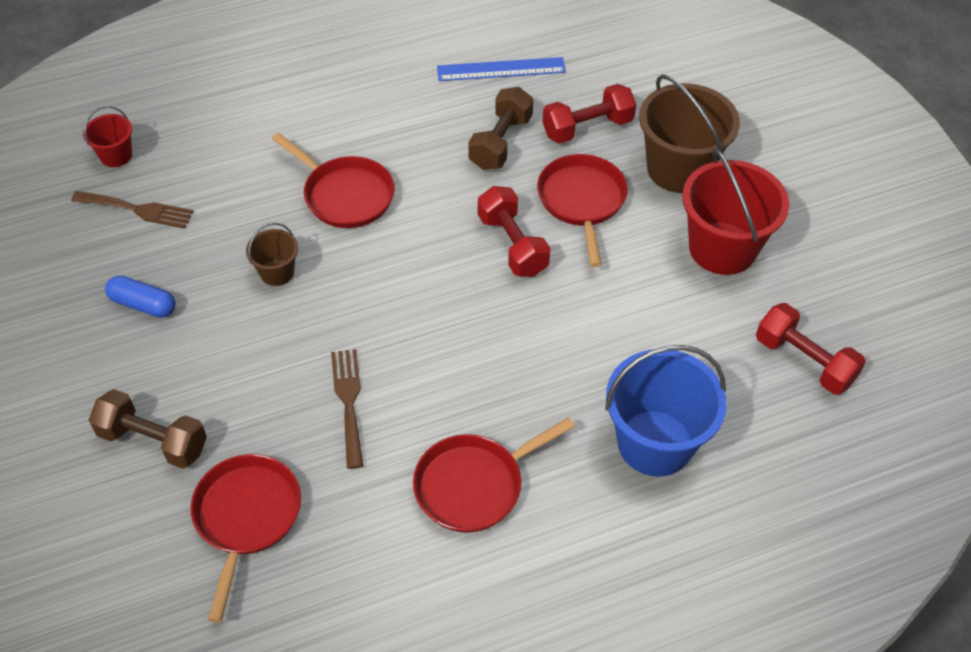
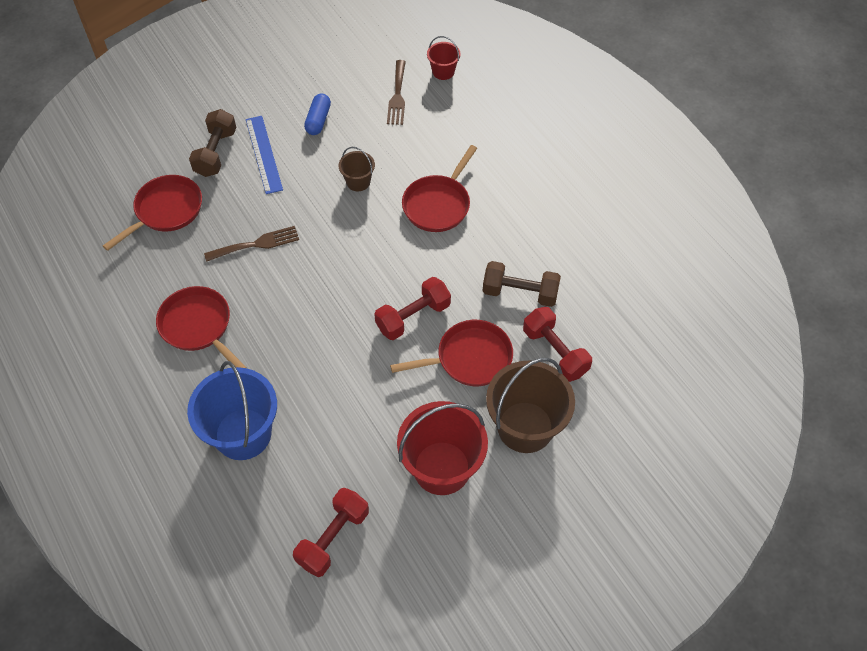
camera: 80 degrees right, 5 degrees up
(246, 517) = (166, 211): red pan -> red pan turned 45 degrees counterclockwise
(501, 69) = (605, 280): blue ruler -> blue ruler (264, 154)

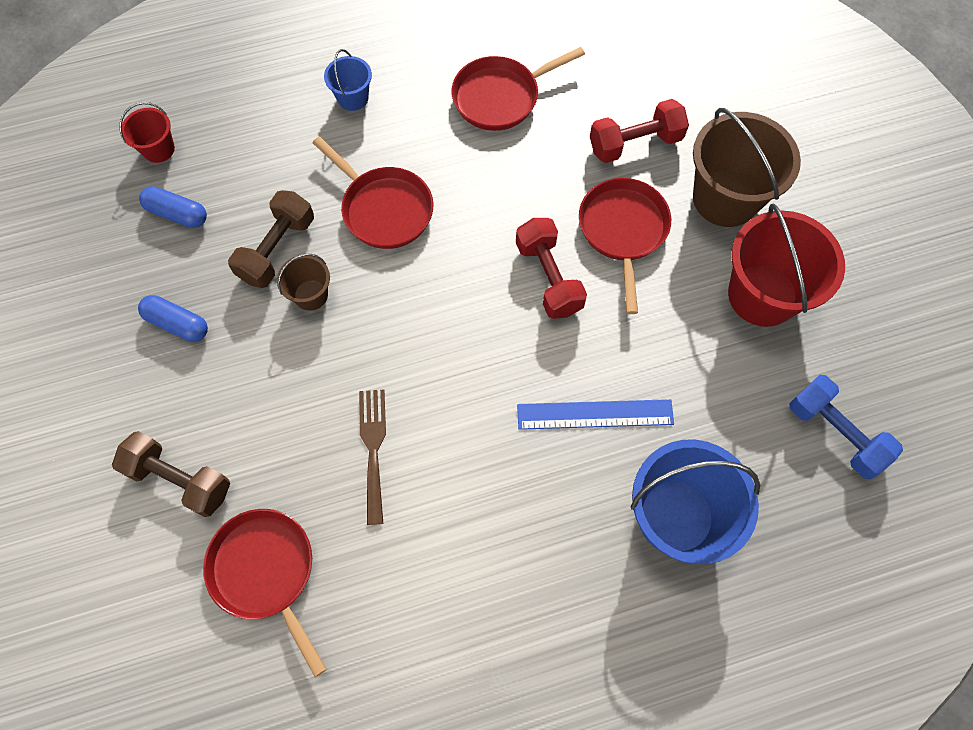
camera: 75 degrees left, 10 degrees up
(198, 326) = (491, 551): red pan -> red pan (500, 97)
(264, 154) = (211, 410): blue ruler -> blue ruler (595, 414)
(333, 538) = (835, 433): red dumbbell -> blue dumbbell
(397, 96) = (177, 214): brown fork -> blue capsule
(520, 293) = (545, 156): brown dumbbell -> brown dumbbell (277, 249)
(526, 162) = (353, 98): none -> blue bucket

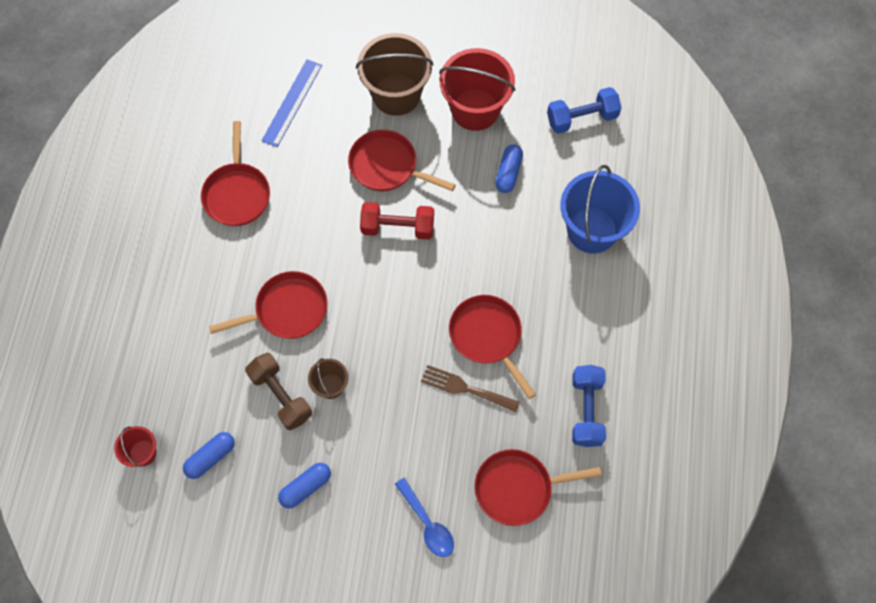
camera: 65 degrees left, 0 degrees up
(180, 479) = (427, 524): brown dumbbell -> blue spoon
(353, 98) = (178, 294): blue bucket -> none
(409, 618) = (586, 410): none -> blue dumbbell
(455, 446) = (487, 337): none -> red pan
(595, 414) = (506, 244): blue ruler -> blue ruler (292, 102)
(635, 143) = (325, 127): red dumbbell -> none
(697, 373) = (508, 173): none -> blue capsule

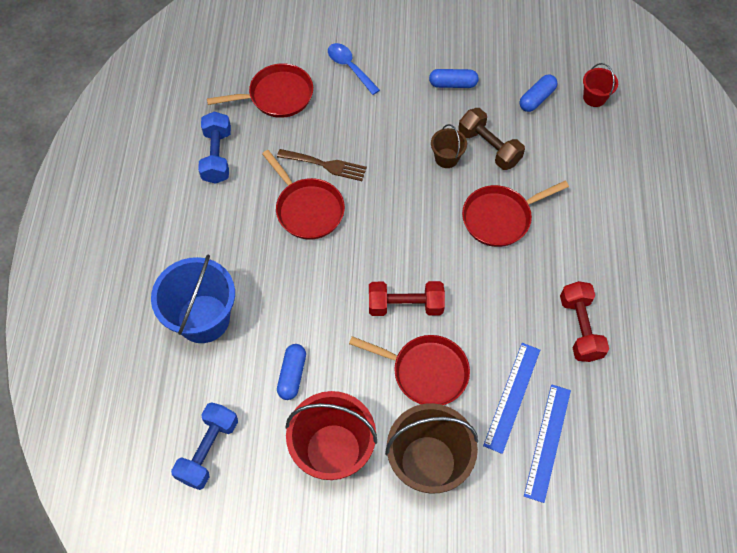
camera: 175 degrees right, 5 degrees down
(237, 193) = (580, 328): red pan -> red dumbbell
(306, 487) = (453, 84): blue capsule -> blue capsule turned 45 degrees clockwise
(314, 140) = (512, 397): none -> blue ruler
(582, 118) = (208, 450): blue dumbbell -> blue dumbbell turned 45 degrees counterclockwise

